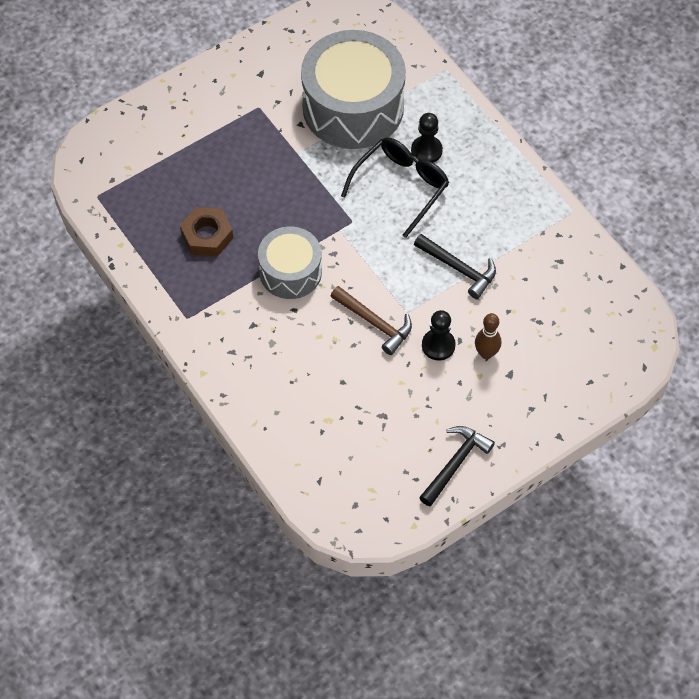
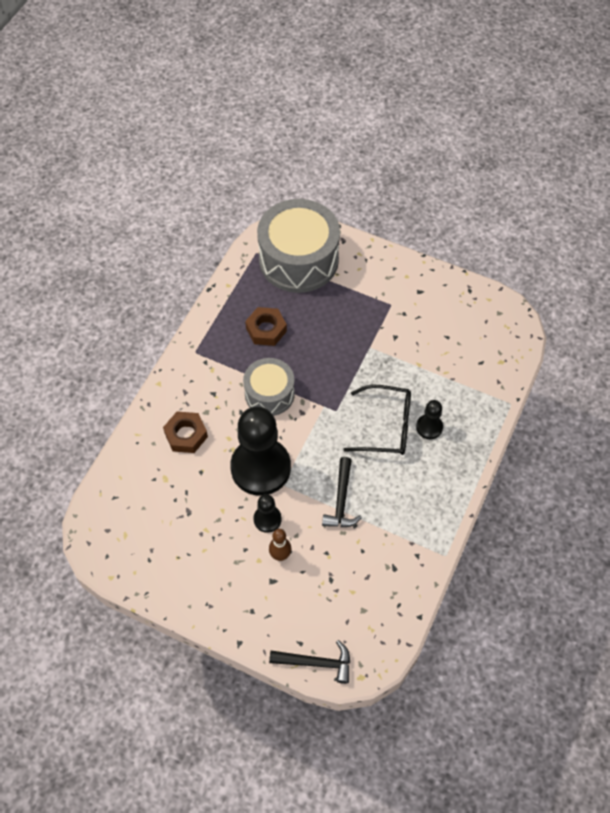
camera: 60 degrees right, 0 degrees up
(288, 375) = (186, 435): none -> brown nut
(353, 107) = (433, 361): grey drum -> grey drum (298, 259)
(374, 323) = (260, 468): brown hammer -> black pawn
(455, 464) = (175, 580): black hammer -> black hammer (316, 663)

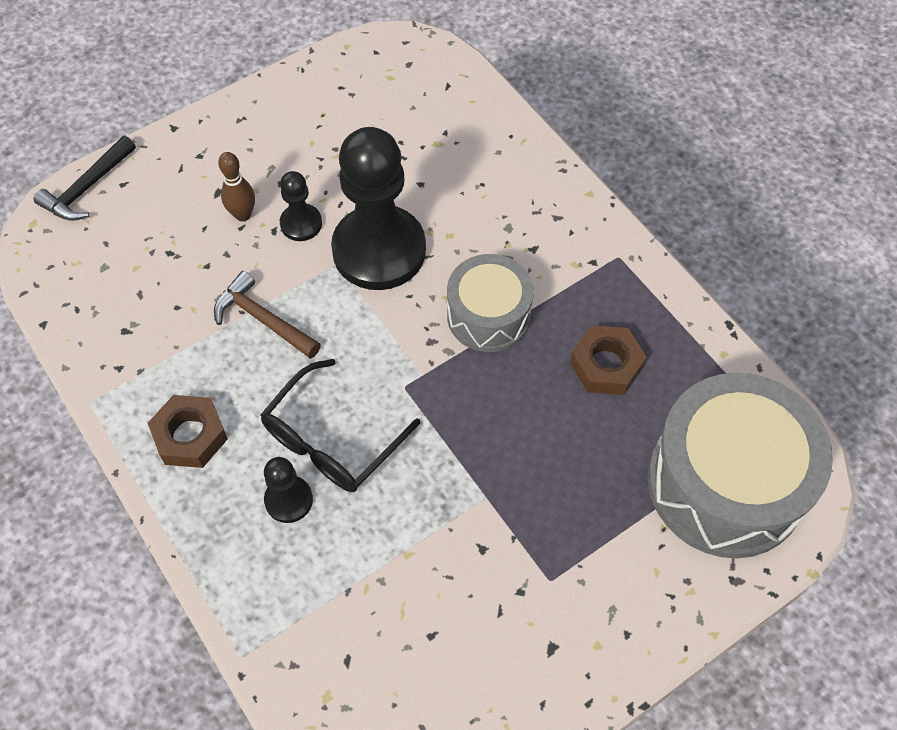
camera: 120 degrees right, 0 degrees up
(186, 435) = (486, 190): brown nut -> brown nut (190, 436)
(341, 500) = (263, 319): black hammer -> brown hammer

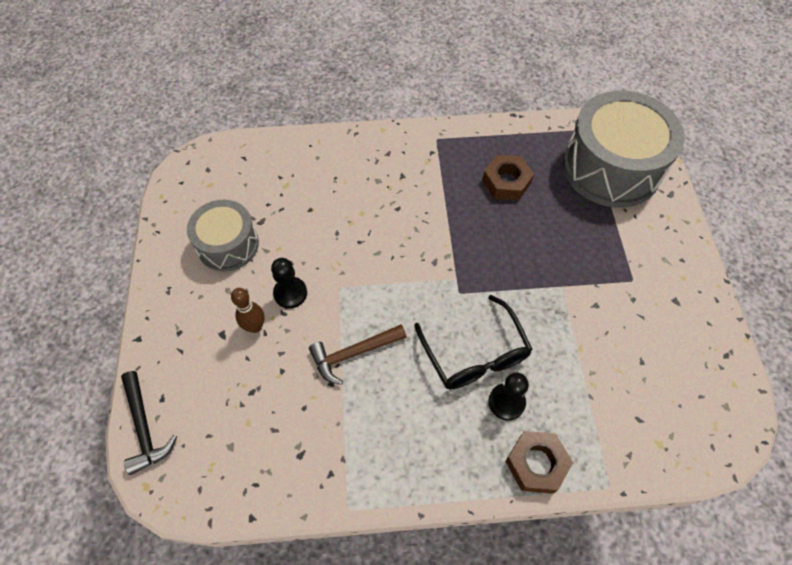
camera: 60 degrees left, 0 degrees up
(190, 436) = (420, 446): brown nut -> brown nut (536, 464)
(379, 250) = (345, 257): black pawn -> none
(488, 315) = (435, 222): grey drum -> grey drum (228, 245)

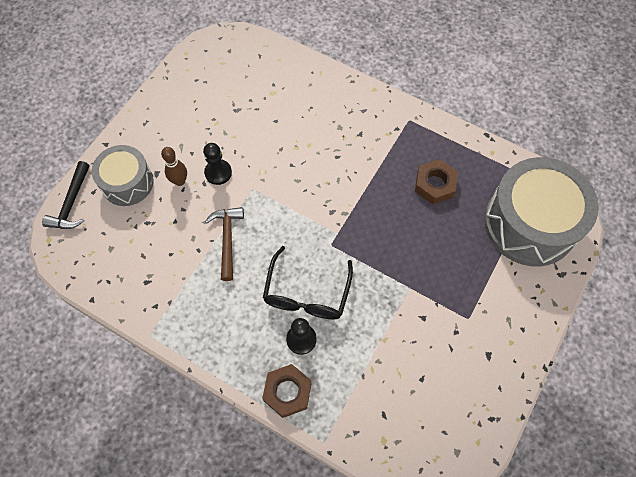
camera: 35 degrees right, 5 degrees up
(228, 245) = (203, 114): grey drum -> grey drum (127, 183)
(353, 353) = (227, 240): brown hammer -> brown hammer turned 75 degrees clockwise

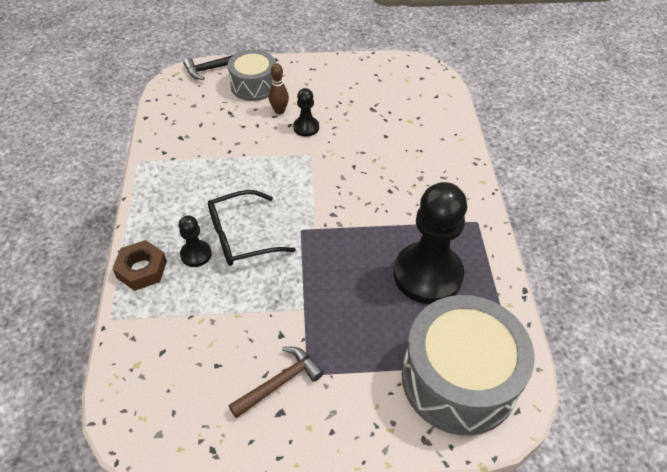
camera: 55 degrees right, 15 degrees down
(227, 240) = (251, 163): brown hammer -> brown hammer (279, 382)
(434, 185) = (427, 275): brown nut -> black pawn

